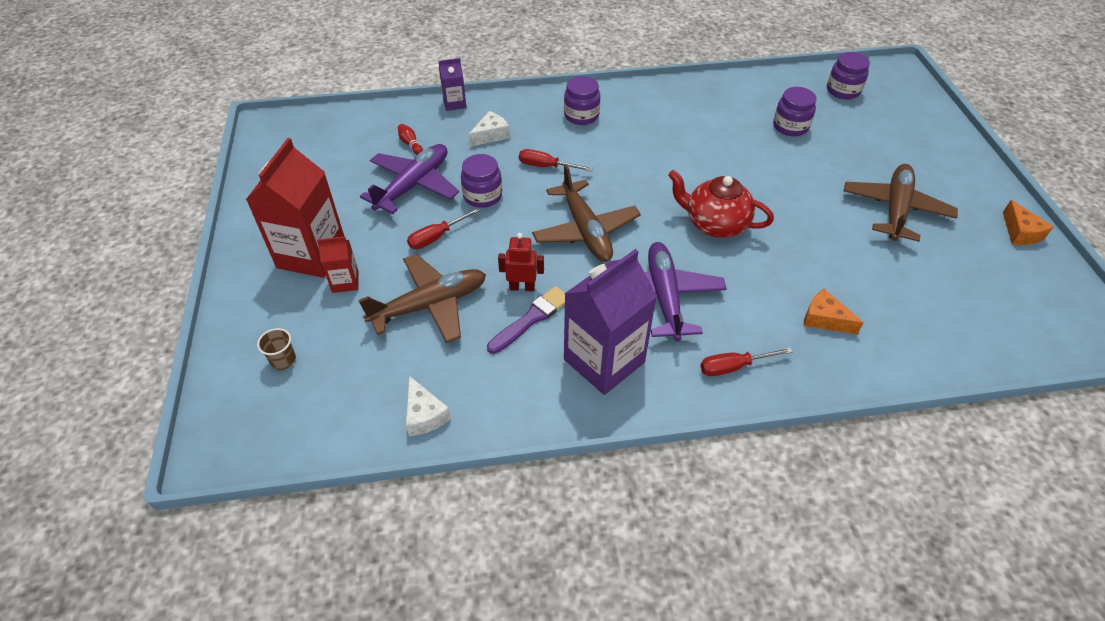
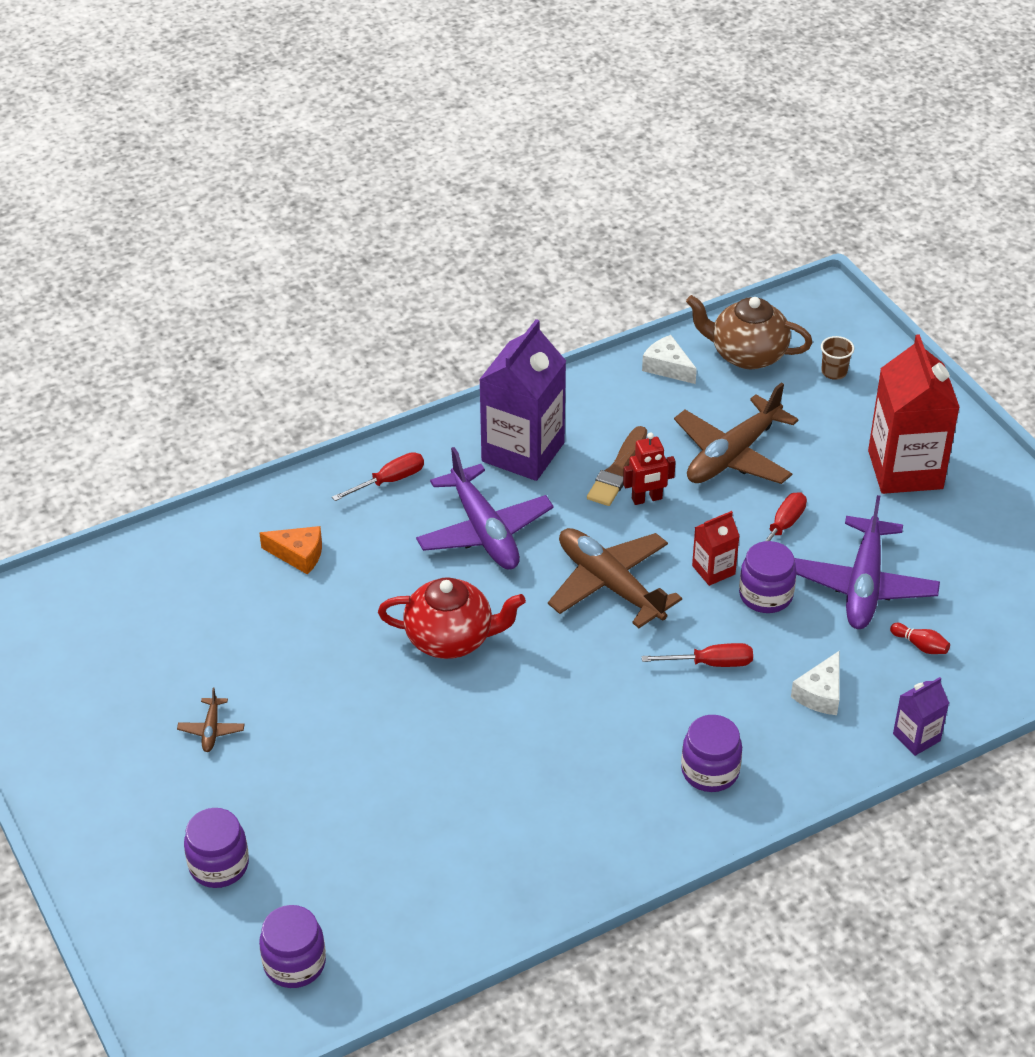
camera: 160 degrees right, 5 degrees down
(342, 405) = (747, 354): none -> brown teapot
(345, 282) = (841, 453): red carton -> red carton (713, 570)
(531, 319) = (618, 470): purple brush -> brown brush
(790, 126) = (376, 846): purple jar -> purple jar (219, 865)
(895, 209) = (211, 730): brown plane -> brown plane, size x0.43
(1020, 232) = (42, 739): orange cheese -> none

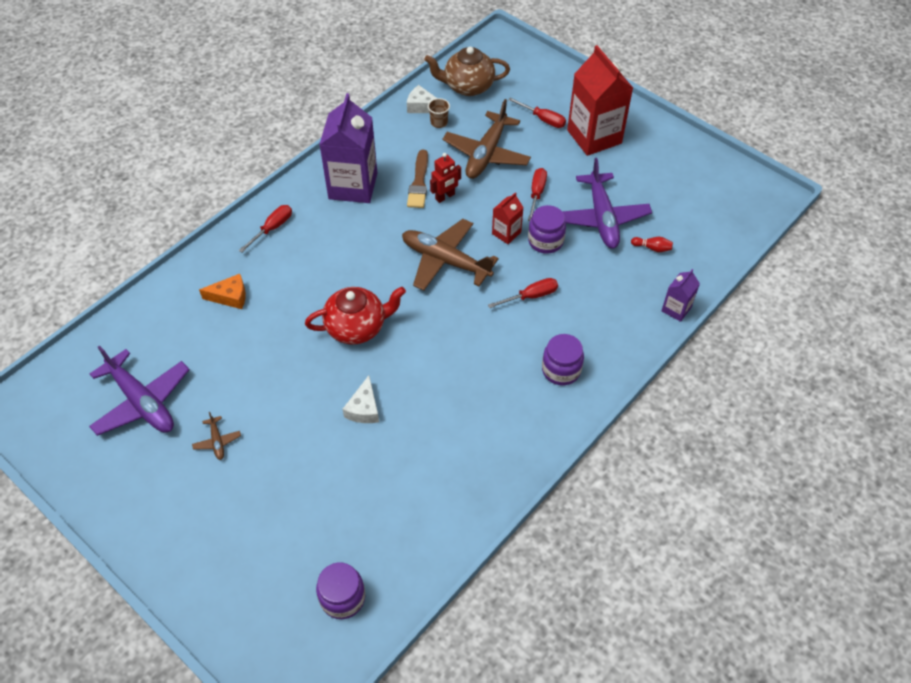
camera: 20 degrees left, 10 degrees up
(219, 865) = (261, 541): purple jar -> none
(484, 531) = (349, 246): purple plane -> purple plane (142, 402)
(820, 693) = (606, 297): white cheese -> white cheese (364, 408)
(834, 372) = (525, 85): brown cup -> brown cup (439, 122)
(838, 427) = (543, 119): none -> red screwdriver

